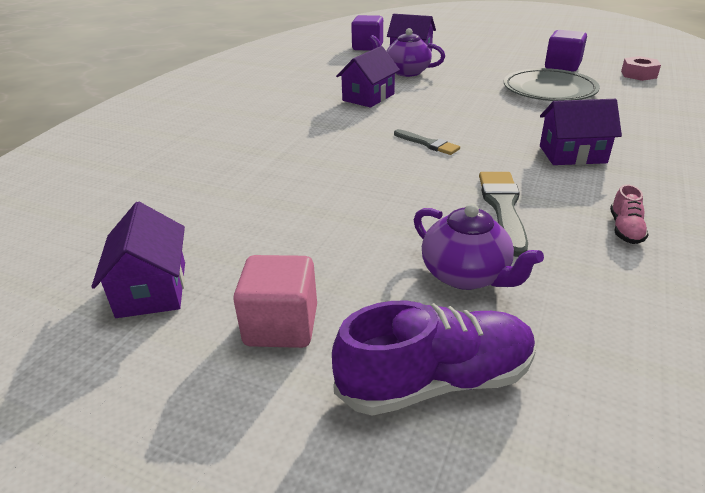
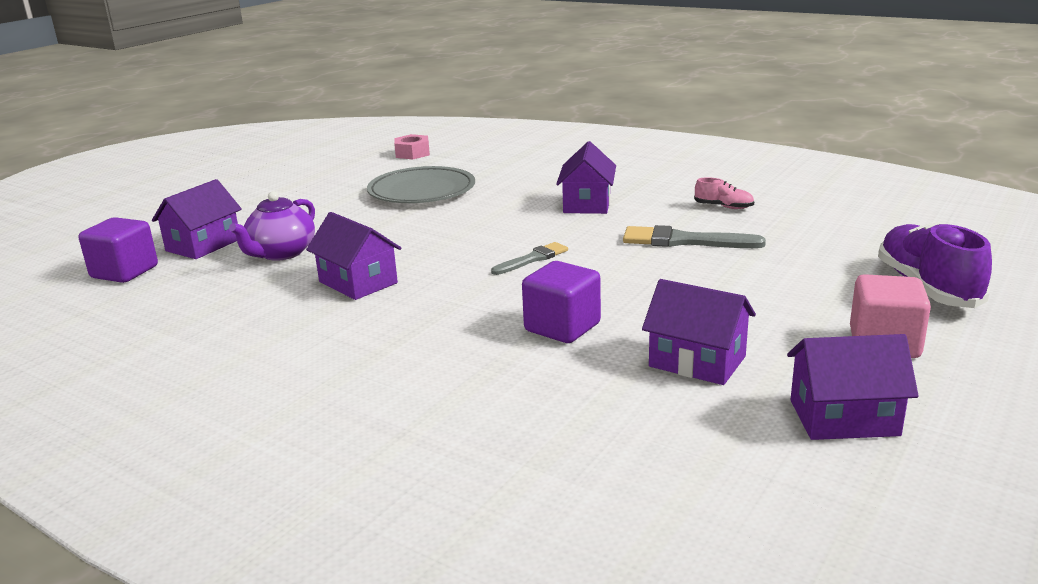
camera: 80 degrees left, 10 degrees down
(253, 220) = (697, 361): none -> purple house
(466, 275) = (794, 265): purple teapot -> none
(562, 66) = (355, 176): purple cube -> purple cube (562, 327)

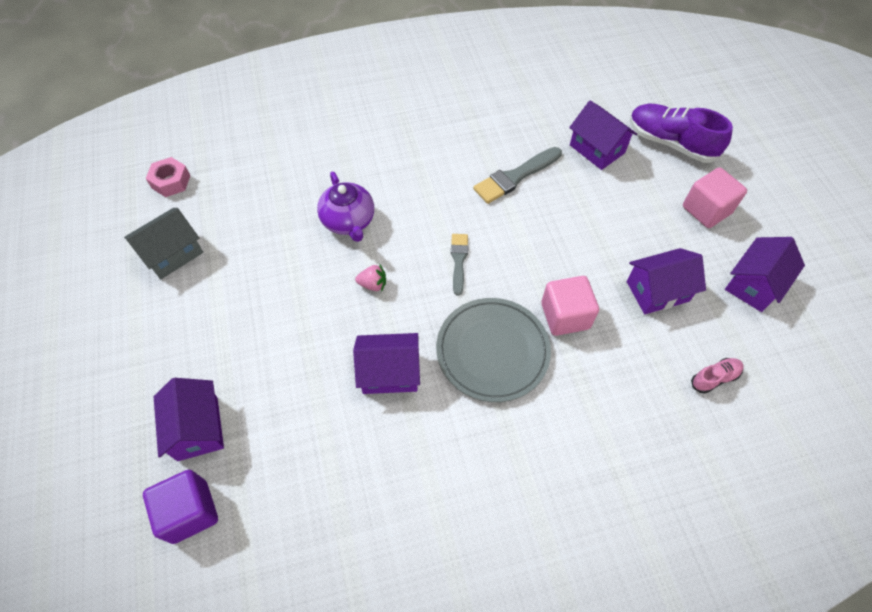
camera: 50 degrees left, 35 degrees up
(281, 253) = (281, 387): purple teapot -> purple teapot (349, 221)
(349, 178) = (172, 254): none -> grey house
(422, 191) = (263, 231): grey plate -> grey plate (492, 351)
(440, 241) = (373, 284): none -> pink strawberry
(562, 327) = (565, 316): purple cube -> pink cube
(587, 204) = (405, 171): purple house -> purple house (597, 149)
(723, 207) = (489, 121): pink shoe -> pink shoe (714, 378)

